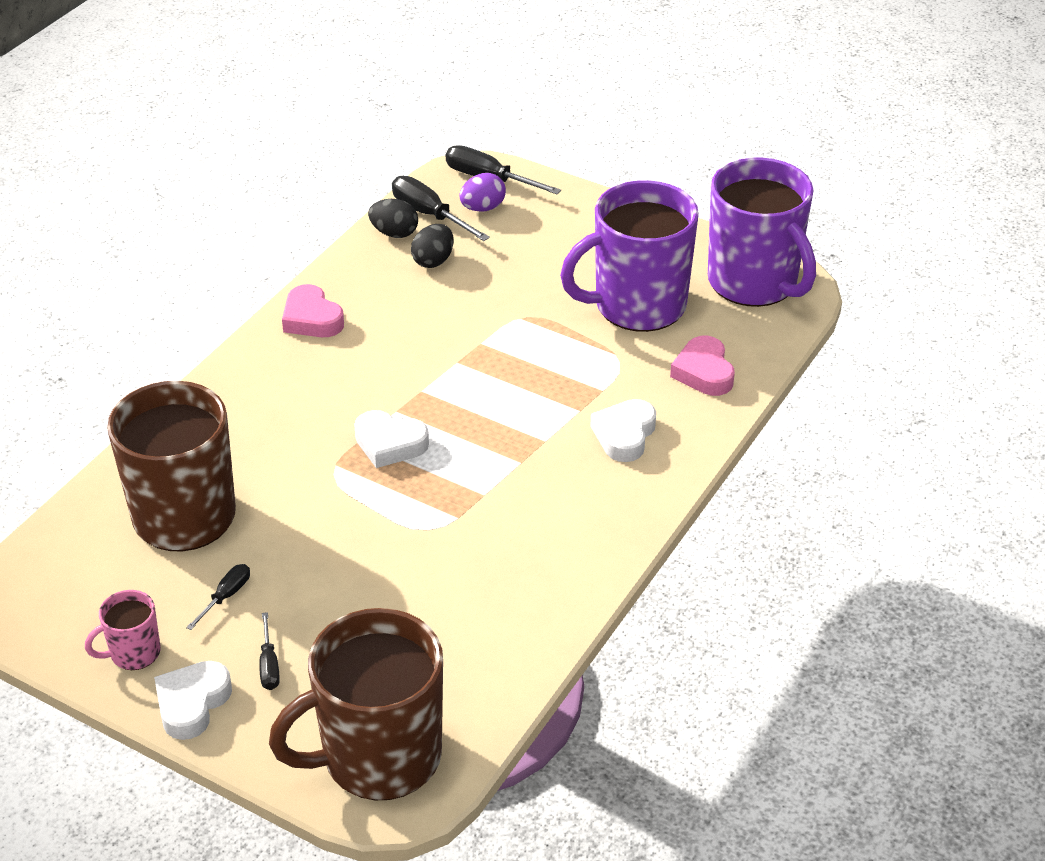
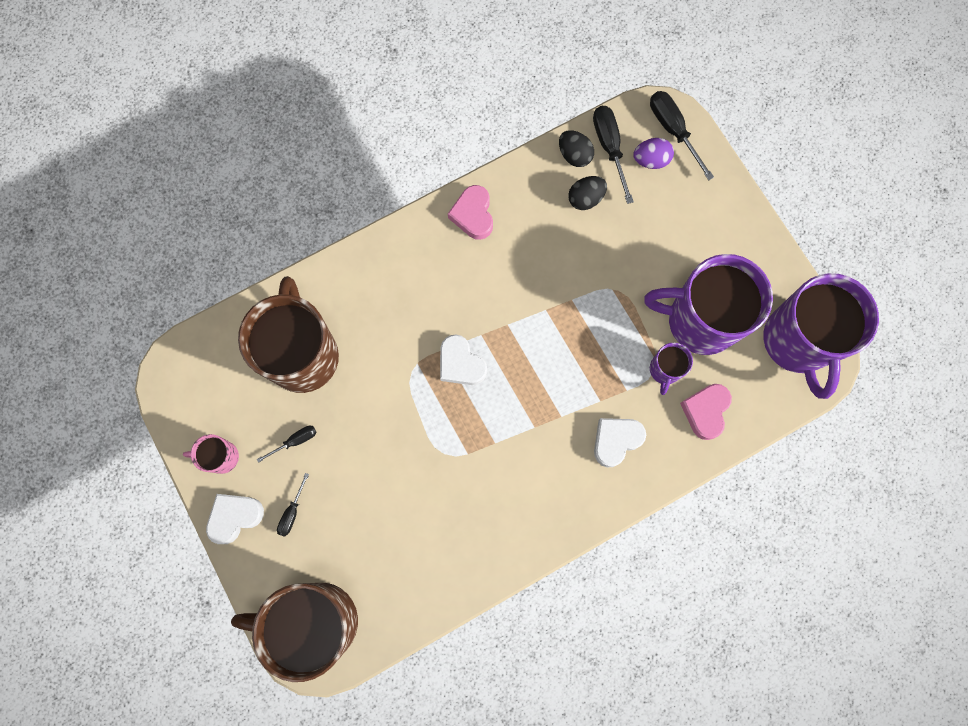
camera: 30 degrees right, 35 degrees up
(631, 358) = (664, 370): none -> purple mug

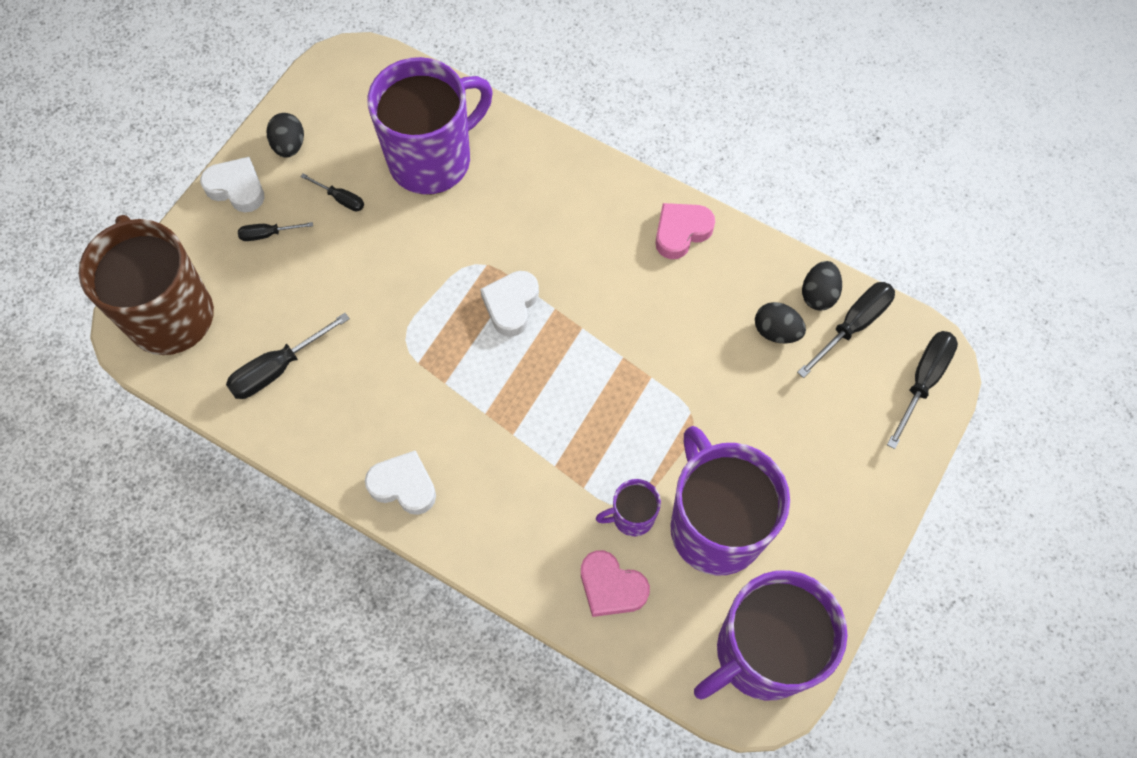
camera: 60 degrees right, 10 degrees down
(221, 457) = (289, 145): pink mug -> black egg
(303, 355) = (432, 159): brown mug -> purple mug
(413, 559) = (278, 369): none -> black screwdriver
(616, 440) = (519, 505): white heart -> white heart (403, 485)
(650, 160) = (870, 375): purple egg -> none
(705, 411) = (611, 587): pink heart -> pink heart turned 135 degrees counterclockwise

